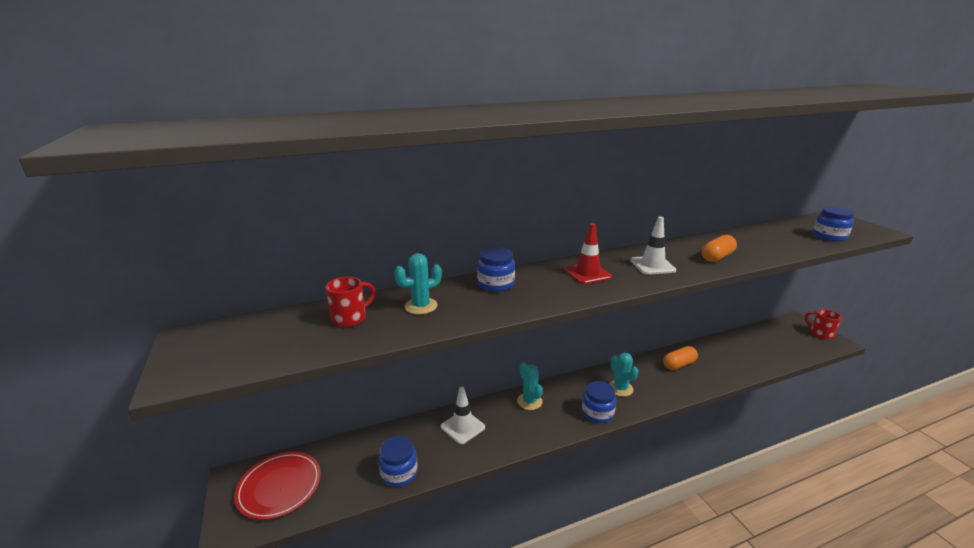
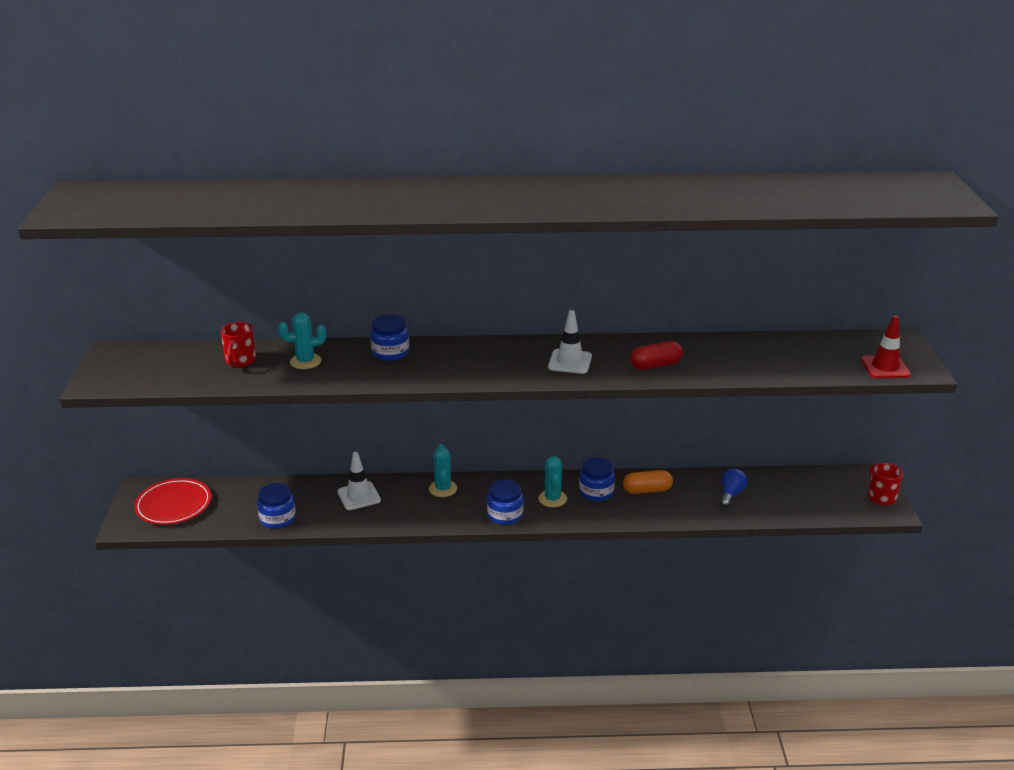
camera: 20 degrees right, 5 degrees up
(350, 318) = (240, 361): red mug -> red mug turned 120 degrees clockwise
(587, 273) = (491, 358): red traffic cone -> red traffic cone (885, 367)
(717, 257) = (656, 365): orange capsule -> red capsule
(734, 354) = (731, 494): none -> blue light bulb
(829, 236) = (838, 365): blue jar -> blue jar (596, 492)

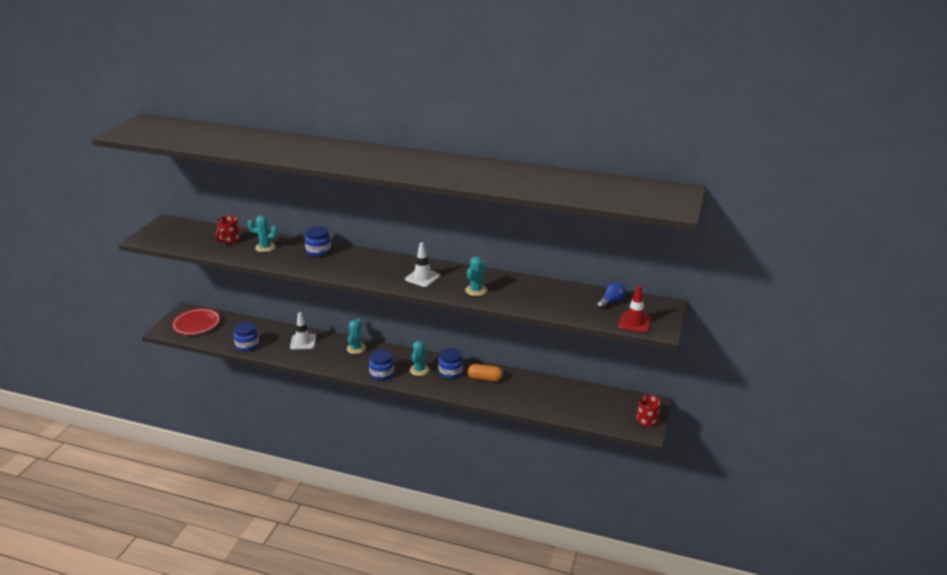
camera: 20 degrees right, 0 degrees up
(656, 365) = (476, 290): red capsule -> turquoise cactus
(731, 494) = (540, 394): blue light bulb -> blue light bulb (611, 302)

